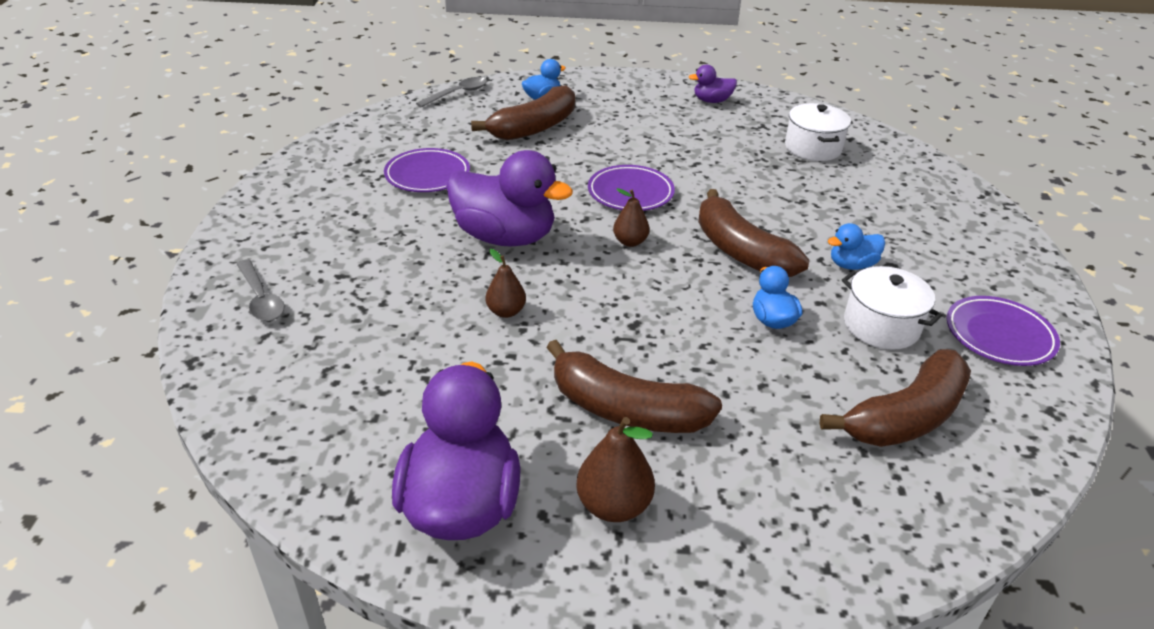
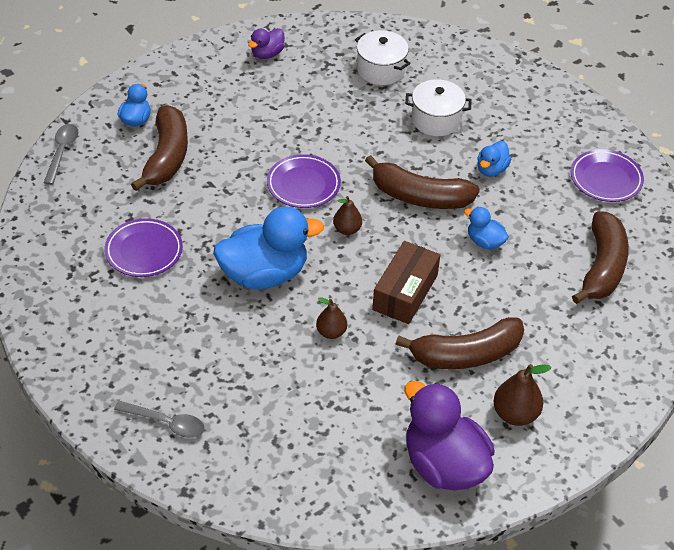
camera: 40 degrees left, 10 degrees up
(505, 237) = (264, 274): purple duck -> blue duck
(626, 318) = (405, 292): none -> brown box
(881, 326) = (543, 209): white pot -> white pot (436, 120)

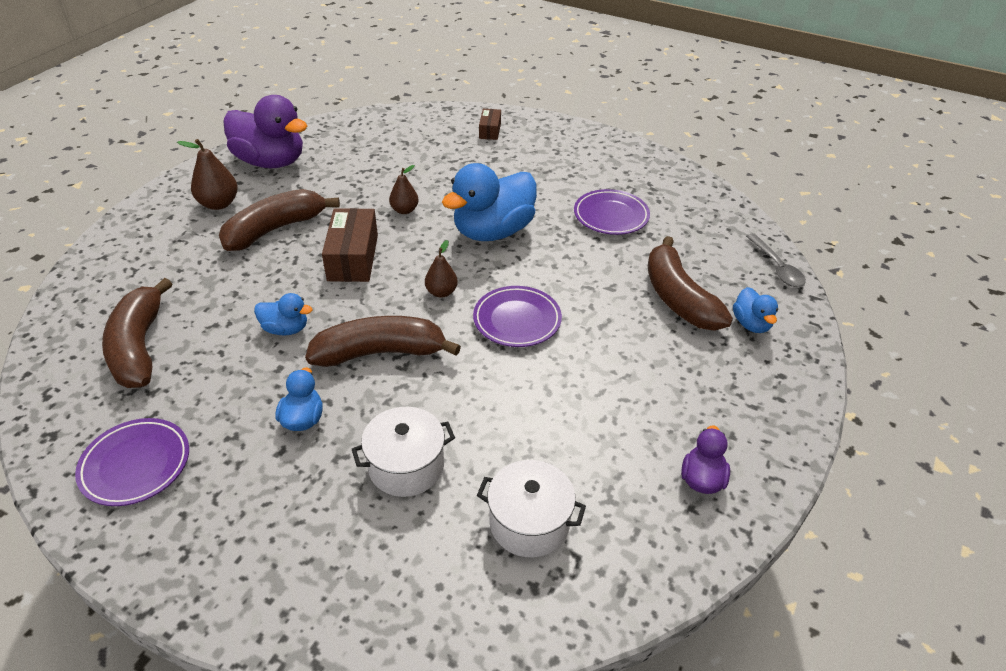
camera: 155 degrees right, 5 degrees down
(166, 423) = (490, 130): grey spoon -> brown box

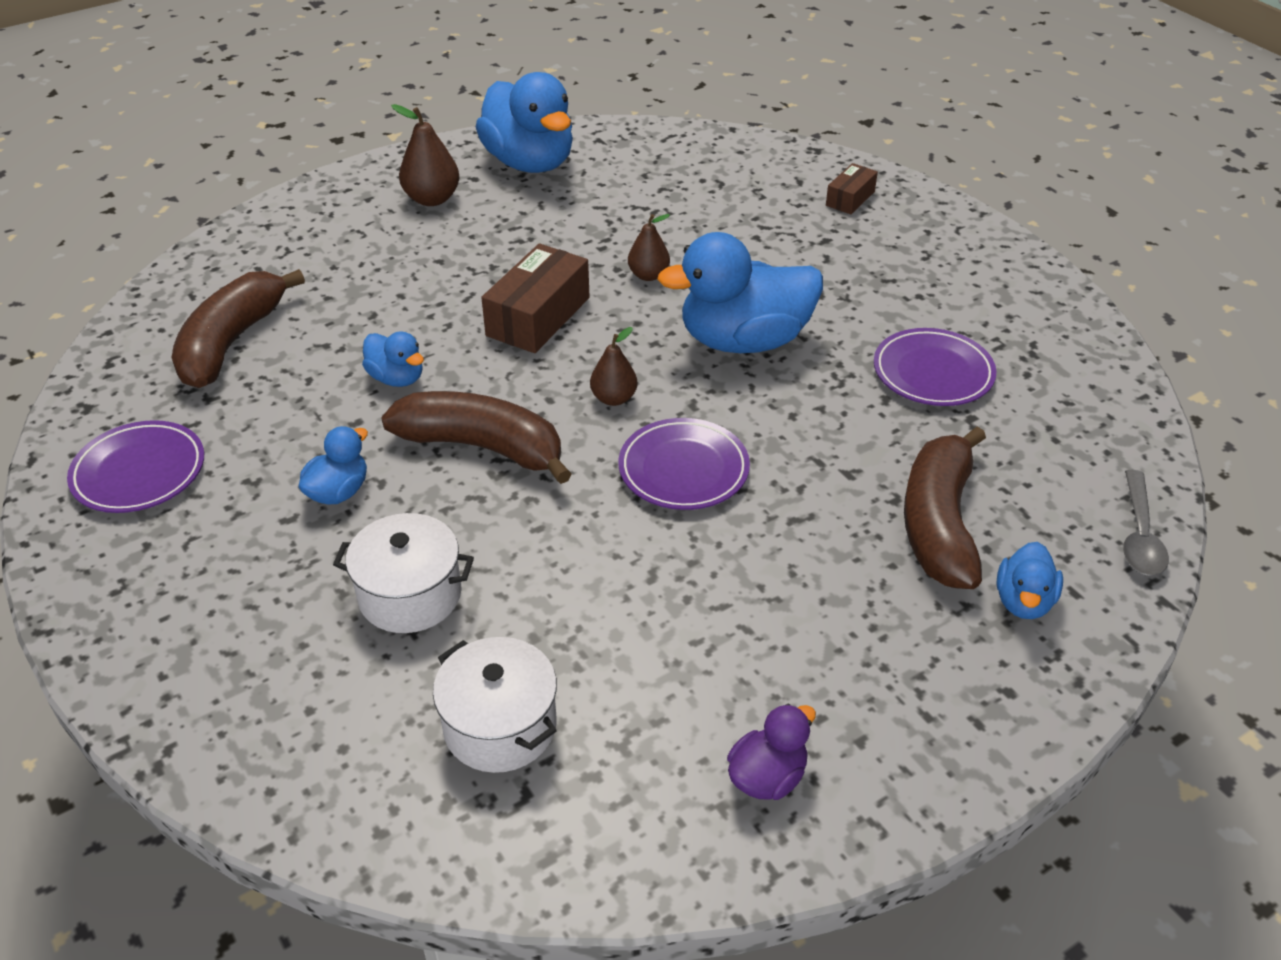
camera: 30 degrees right, 0 degrees up
(271, 162) = (530, 163): purple duck -> blue duck
(275, 229) = (473, 251): brown banana -> none

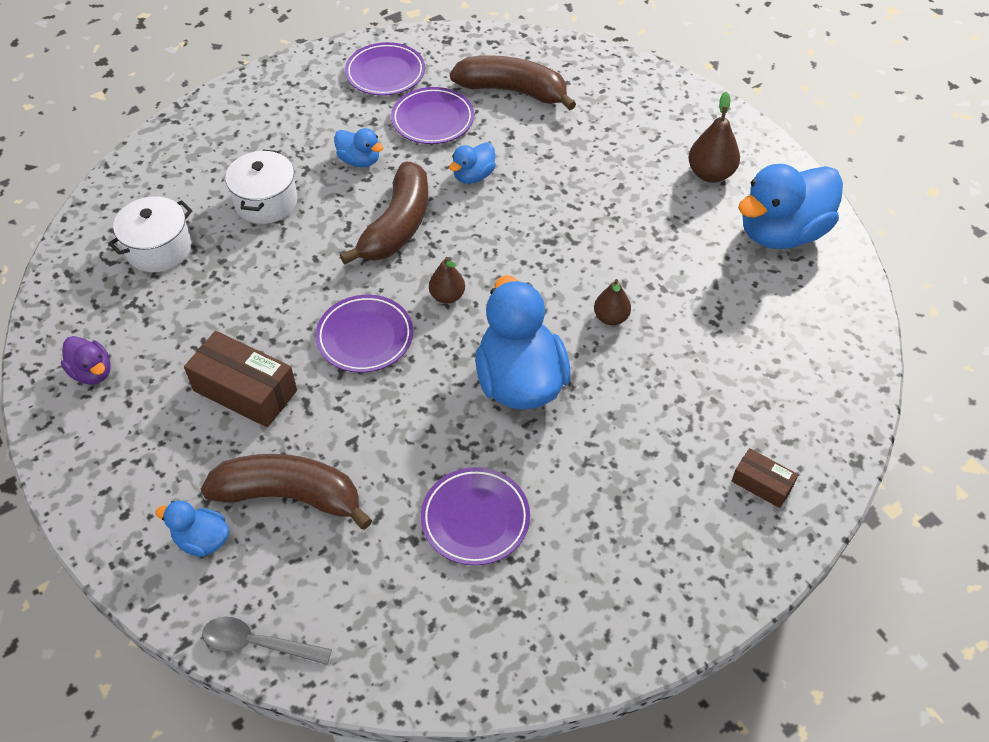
camera: 90 degrees right, 10 degrees up
(269, 418) = (432, 120): none -> purple plate
(538, 316) = (549, 248): brown box -> brown box (245, 390)

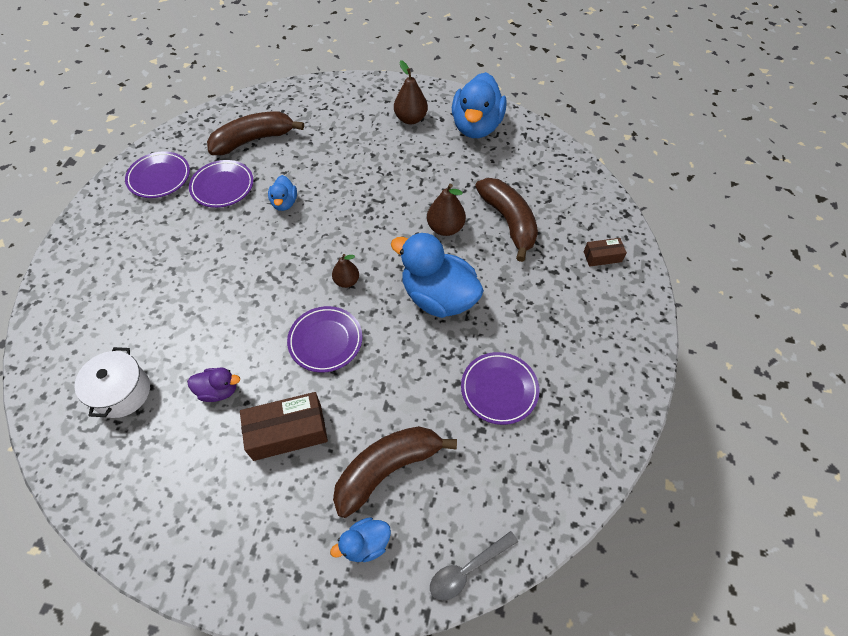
camera: 45 degrees left, 5 degrees up
(92, 372) = (166, 509): purple duck -> purple duck (218, 390)
(266, 202) = (167, 308): white pot -> none
(359, 160) = (202, 240): blue duck -> none
(397, 226) = (271, 262): brown banana -> brown banana (509, 222)
(611, 318) = (445, 228): brown pear -> brown pear, size x1.51

